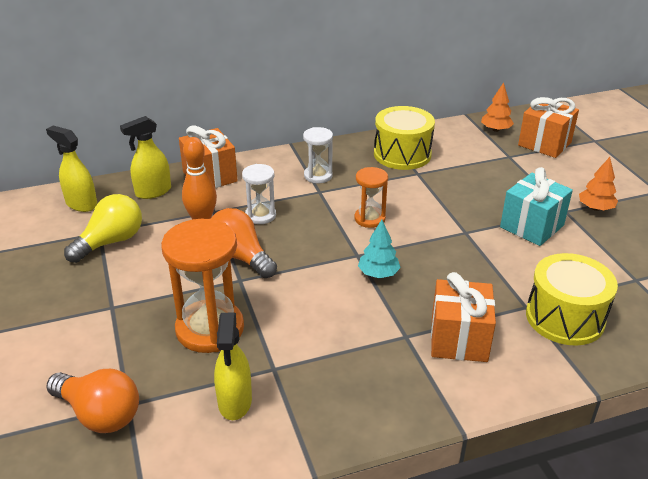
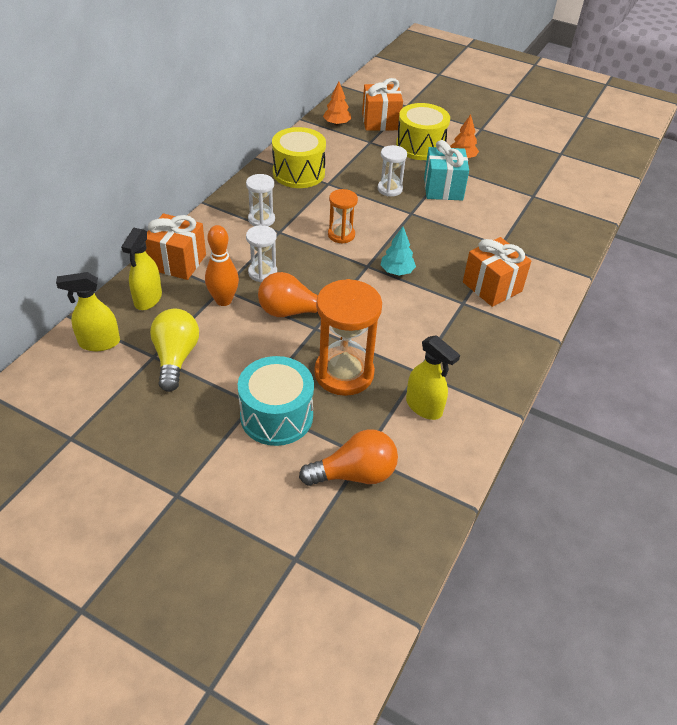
camera: 45 degrees left, 10 degrees up
(113, 327) = (276, 416): none -> turquoise drum
(472, 203) = (390, 189): none -> white hourglass
(565, 317) = (526, 240): yellow drum -> yellow drum (420, 146)

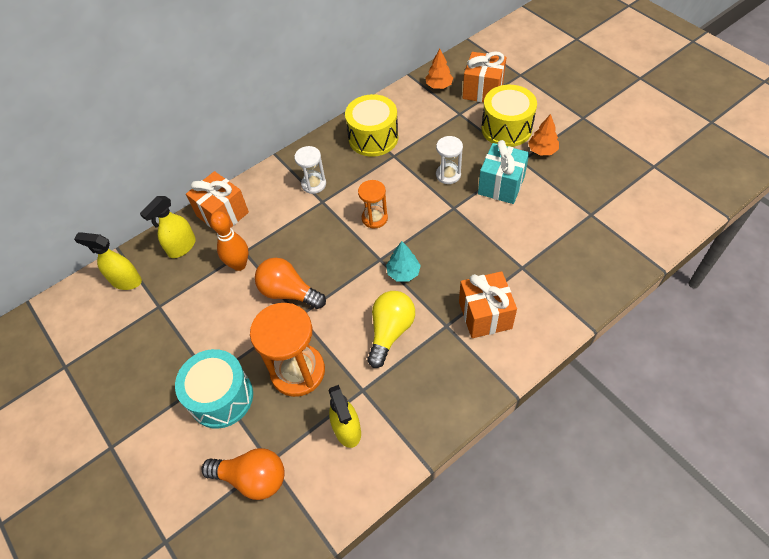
camera: 30 degrees right, 10 degrees up
(176, 358) = (174, 313): yellow light bulb -> yellow light bulb (390, 332)
(262, 272) = (285, 243): white hourglass -> none

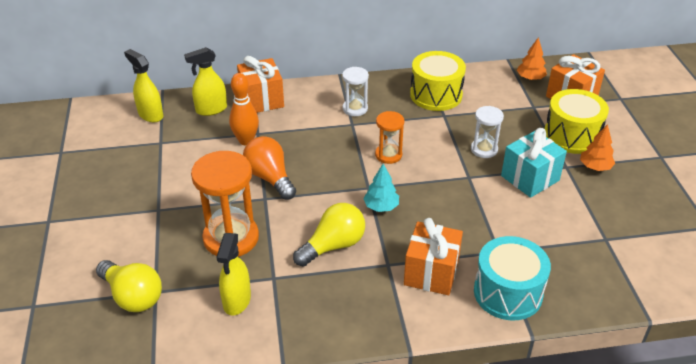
camera: 25 degrees right, 15 degrees down
(221, 397) = (156, 227): turquoise drum -> turquoise drum (508, 293)
(252, 478) = (133, 296): orange light bulb -> yellow light bulb

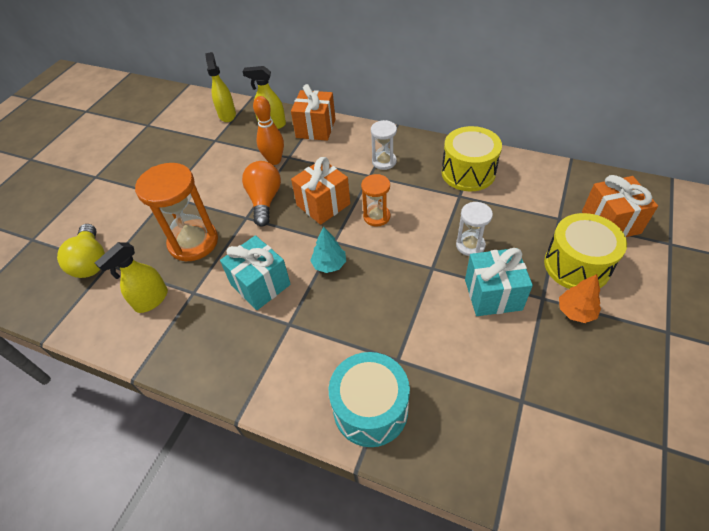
camera: 35 degrees right, 10 degrees up
(333, 246) = (260, 284): yellow light bulb -> turquoise gift
(431, 273) = (318, 351): orange gift -> orange gift (323, 205)
(530, 78) = (580, 186): orange tree -> none

